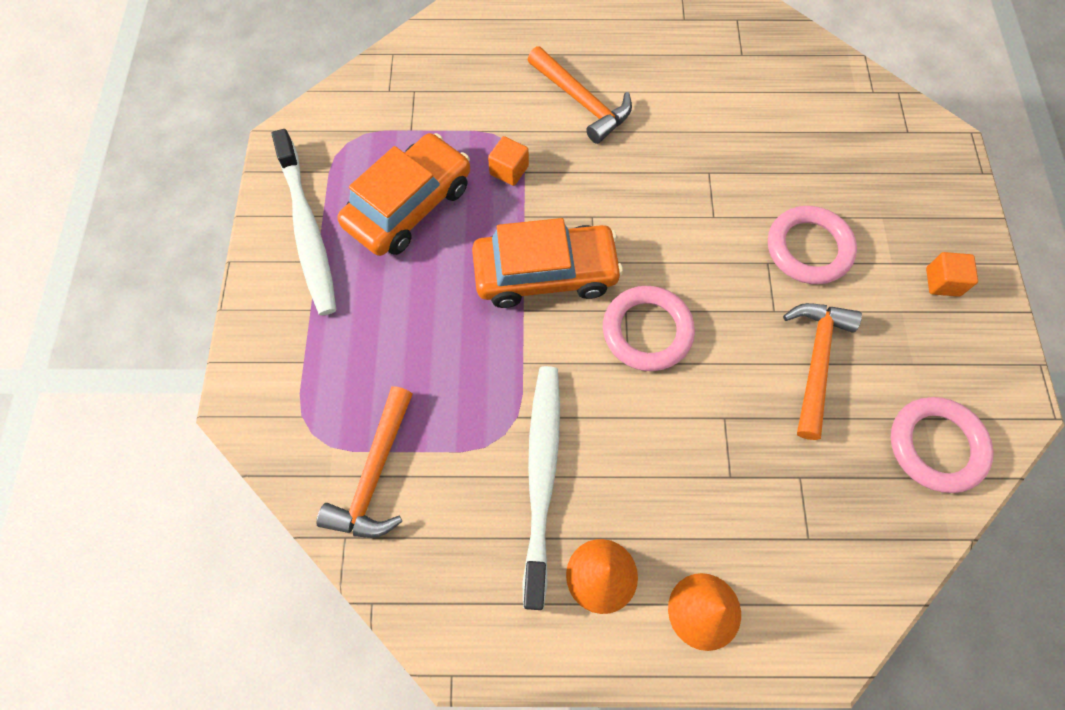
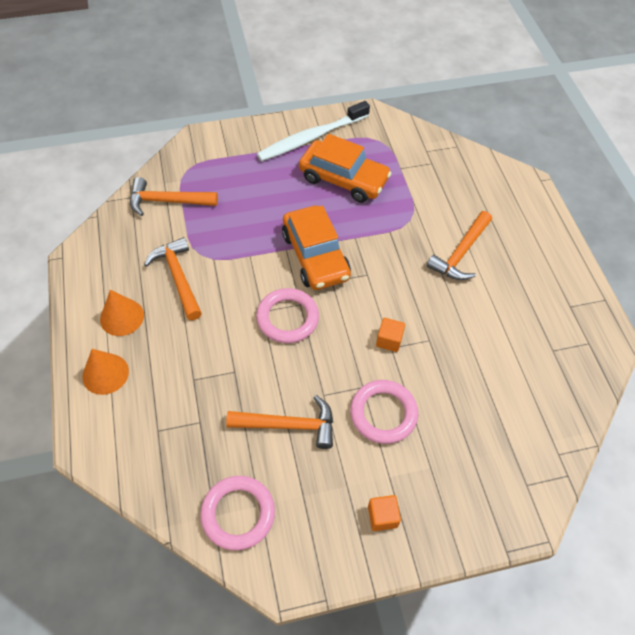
camera: 75 degrees right, 10 degrees down
(509, 170) = (387, 223): orange cube -> orange cube (389, 340)
(542, 476) = (178, 277): white toothbrush -> orange hammer

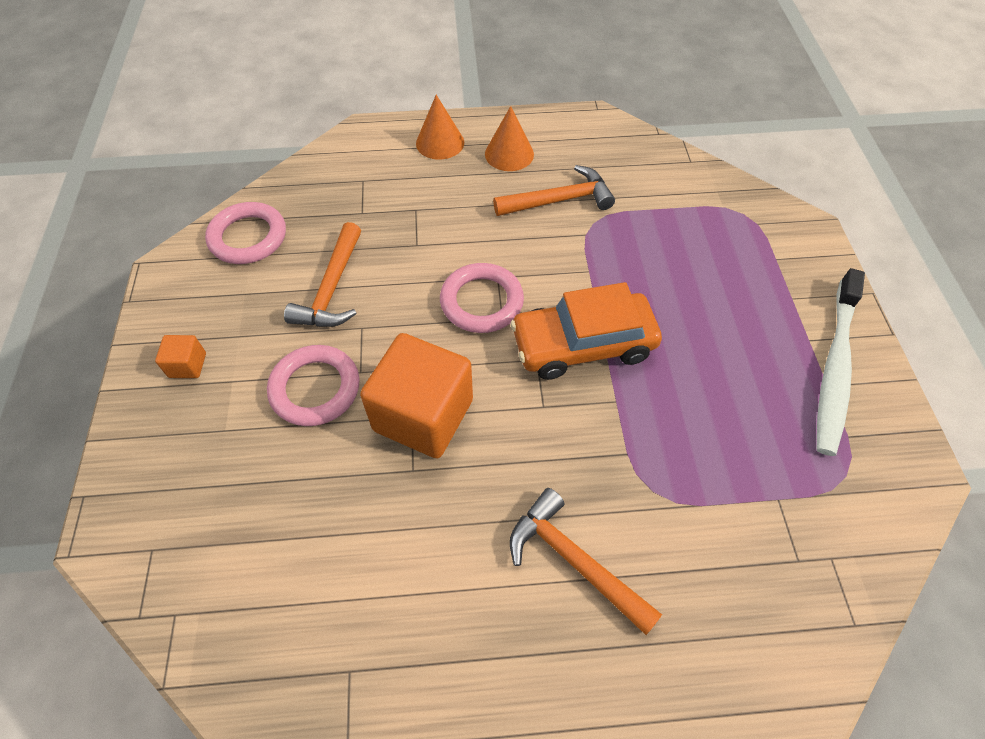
camera: 100 degrees right, 0 degrees up
(167, 201) = (684, 193): orange hammer -> none
(311, 138) = (834, 368): white toothbrush -> white toothbrush turned 135 degrees counterclockwise
(343, 179) = (742, 403): orange car -> none
(389, 340) = (423, 415): orange cube -> orange cube, size x2.32

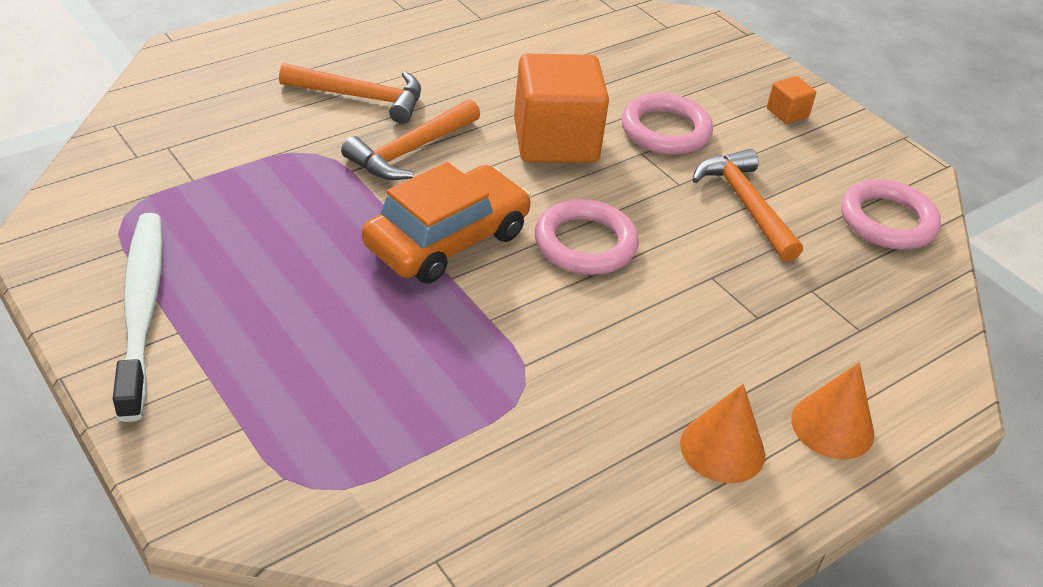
camera: 145 degrees right, 15 degrees down
(559, 200) = (593, 400): orange hammer -> orange hammer (410, 150)

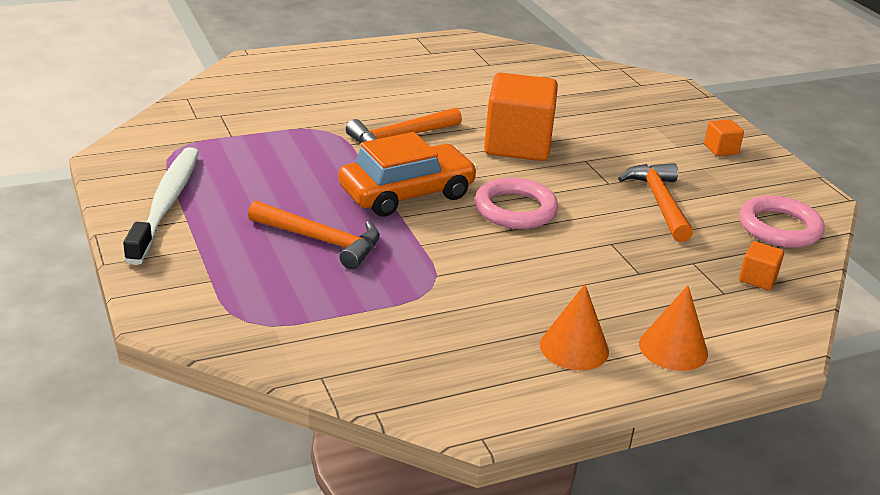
camera: 15 degrees right, 10 degrees down
(361, 97) = (375, 102): orange hammer -> orange hammer (321, 241)
(665, 130) = (611, 148): pink ring -> none
(889, 302) = (757, 279): none -> orange cube

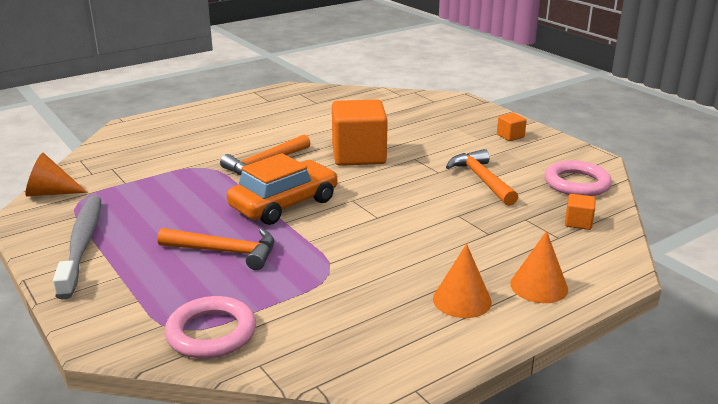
camera: 10 degrees left, 5 degrees down
(145, 135) = (51, 193): none -> orange cone
(166, 204) = (82, 244): white toothbrush -> grey toothbrush
(515, 209) = (374, 202): pink ring -> pink ring (211, 333)

